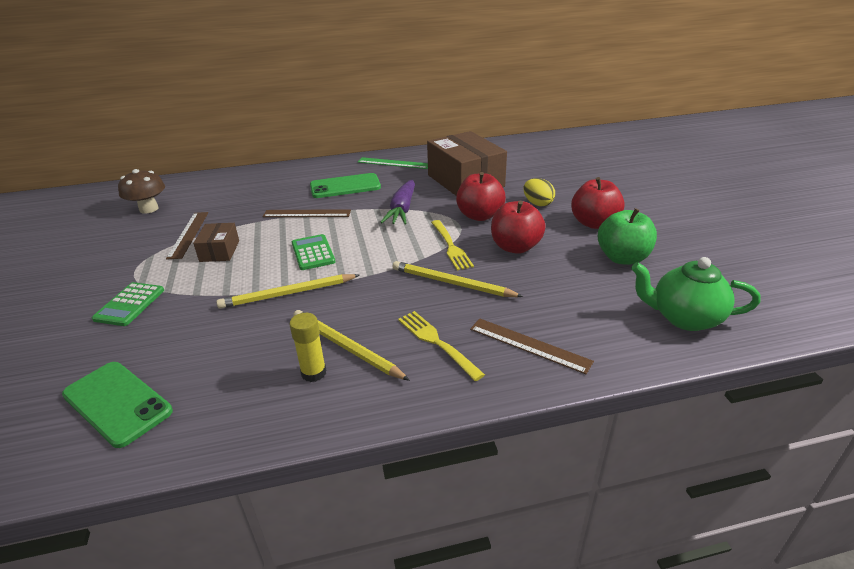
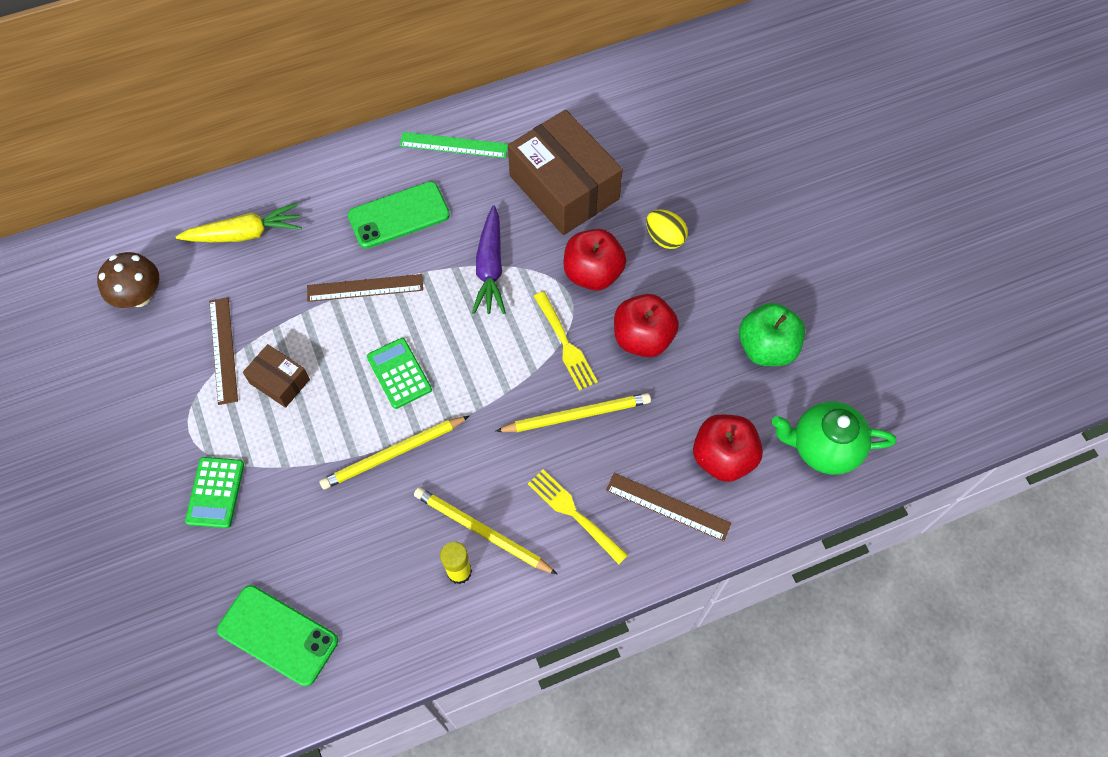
camera: 10 degrees left, 30 degrees up
(219, 251) = (279, 381): brown box -> brown box turned 45 degrees counterclockwise
(237, 189) = (245, 233): none -> yellow carrot
(452, 283) = (576, 415): yellow pencil -> yellow pencil turned 150 degrees clockwise
(594, 223) = (735, 278): red apple -> red apple (723, 457)

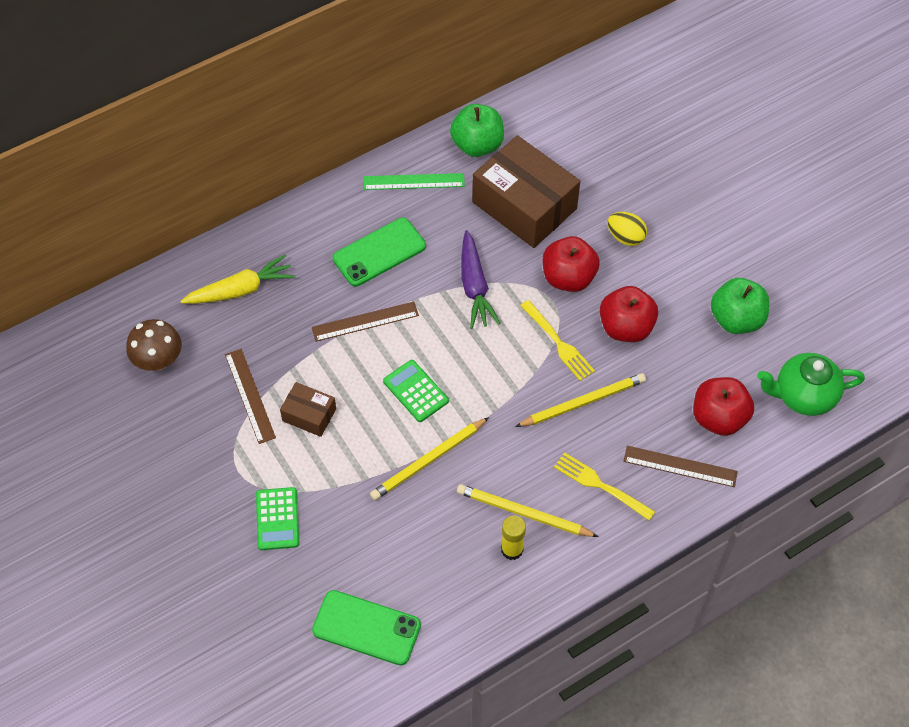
camera: 10 degrees left, 5 degrees down
(530, 116) = (477, 145): none -> green apple

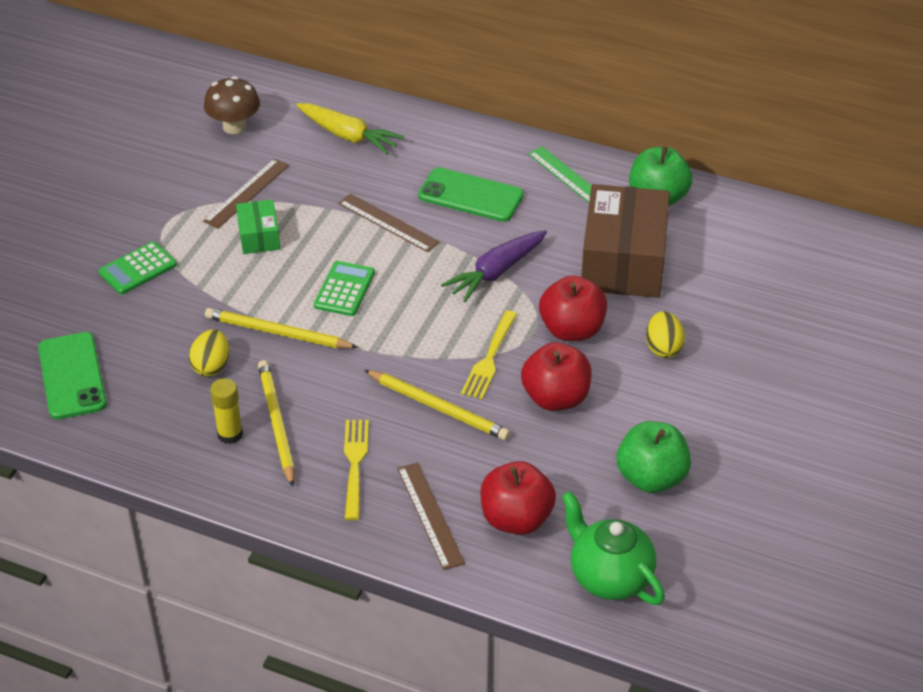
camera: 55 degrees right, 15 degrees down
(309, 415) = (259, 236): brown box -> green box
(430, 524) = (211, 366): none -> yellow egg

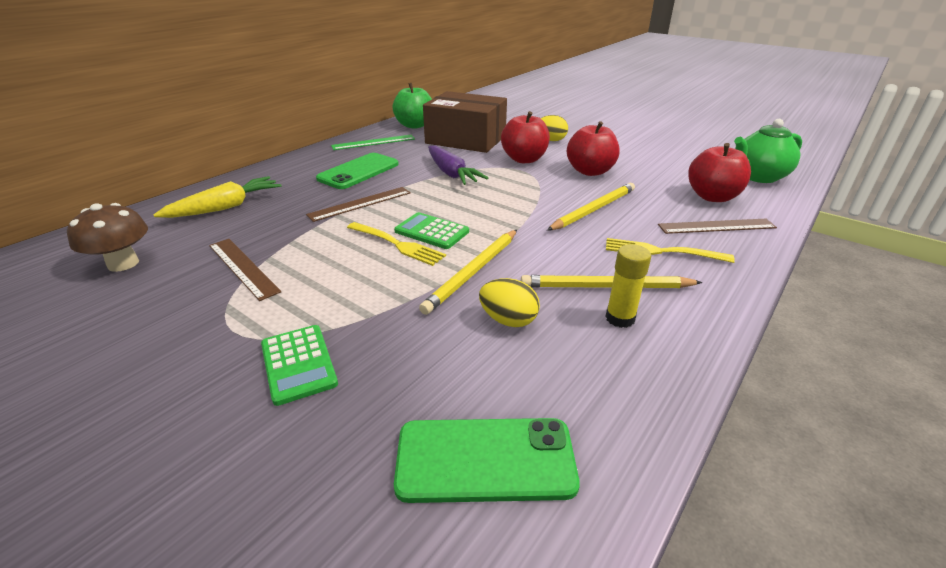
camera: 75 degrees left, 10 degrees down
(259, 236) = (319, 267): green box -> none
(489, 358) = (543, 186): yellow fork -> yellow fork (397, 244)
(651, 478) = (665, 156): green apple -> none

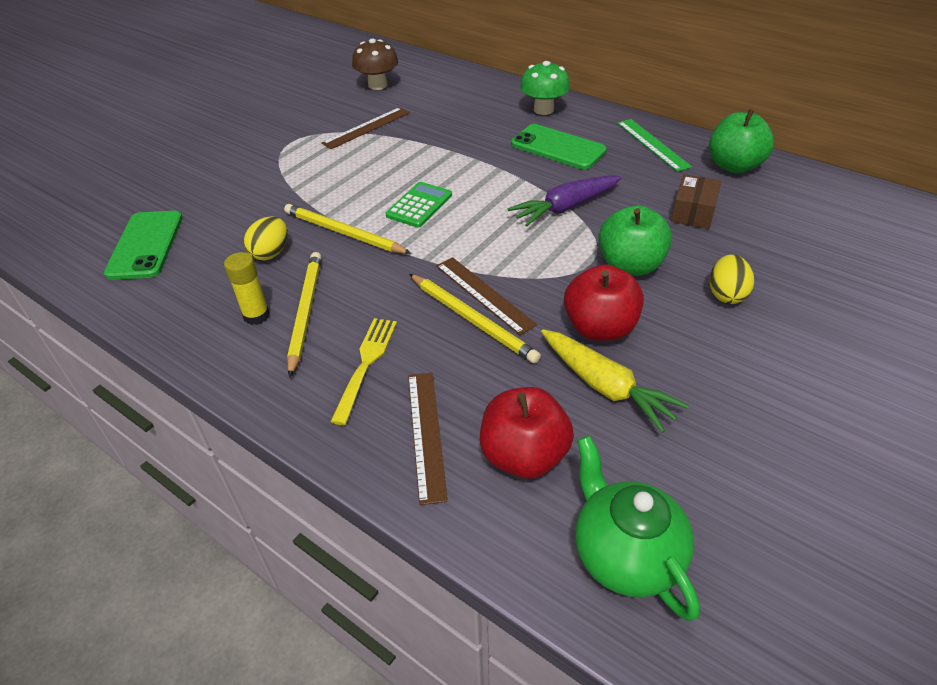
camera: 90 degrees right, 10 degrees up
(226, 207) = (466, 98): yellow carrot -> yellow carrot (606, 386)
(286, 173) = (543, 110): none -> green mushroom
(298, 364) = (250, 170): green calculator -> none
(360, 204) = (477, 160): brown ruler -> brown ruler (484, 294)
(397, 244) = (396, 189): yellow fork -> none
(466, 139) = (693, 212): brown box -> brown box, size x0.48
(524, 159) = (630, 265): red apple -> green apple

